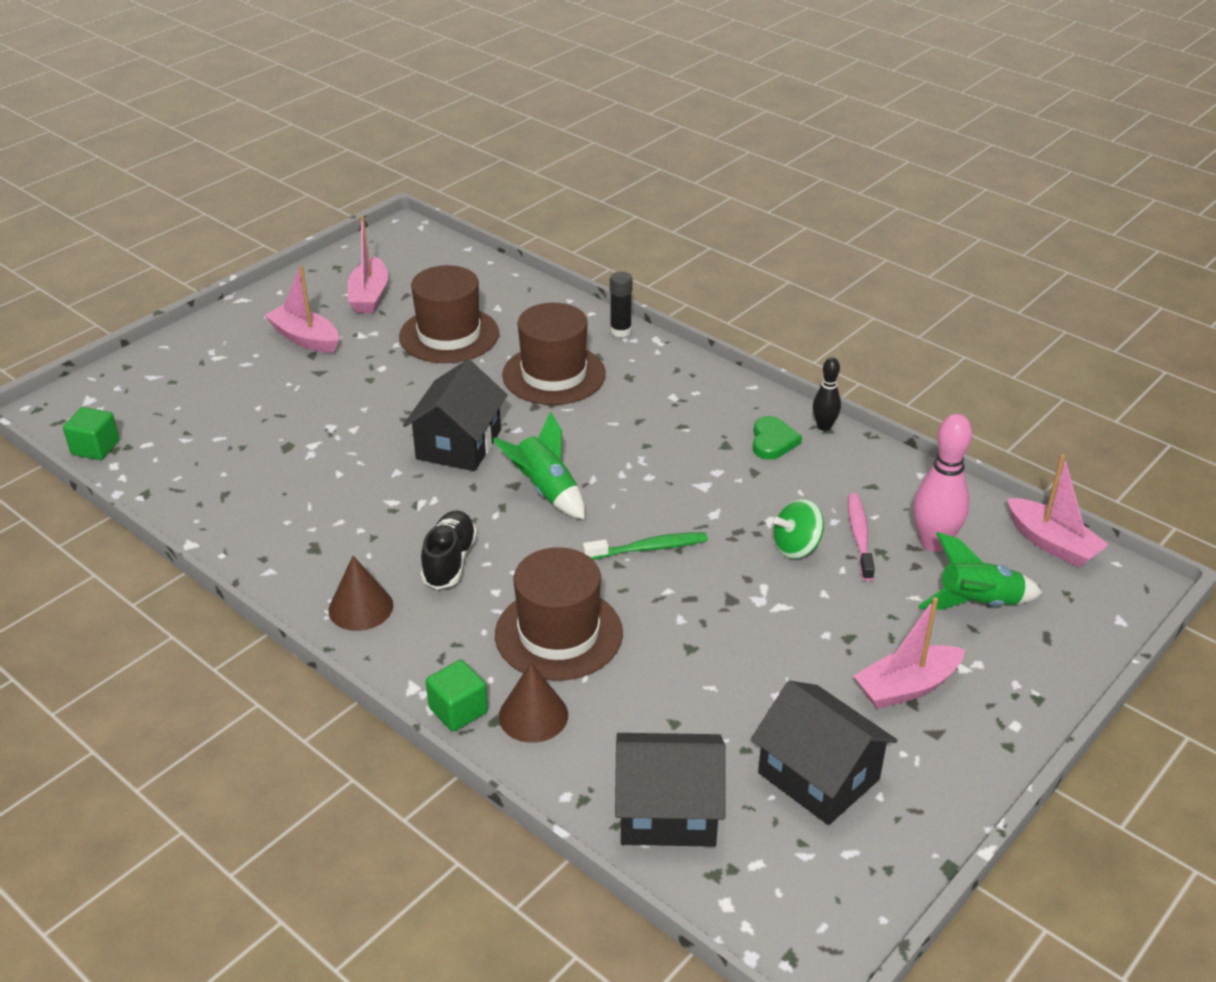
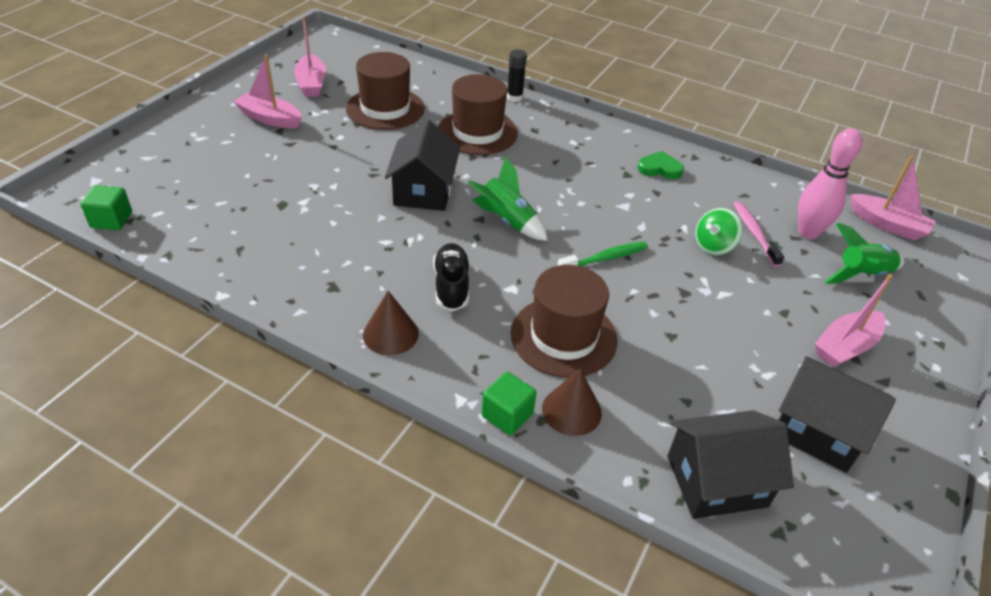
camera: 15 degrees left, 5 degrees up
(772, 441) = (659, 168): green heart -> green heart turned 75 degrees counterclockwise
(824, 426) = (691, 155): black bowling pin -> none

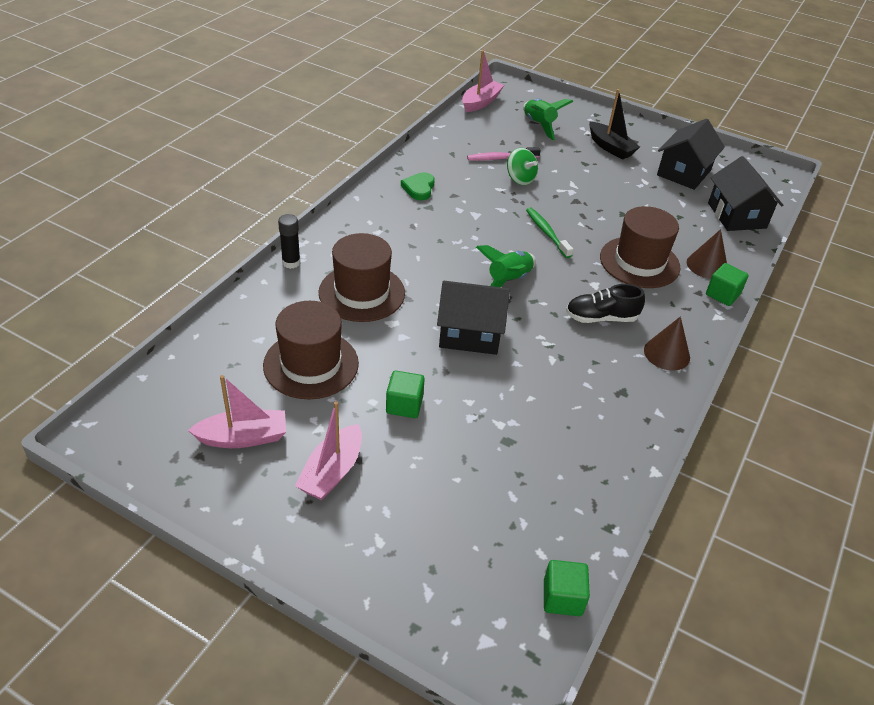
camera: 90 degrees left, 0 degrees up
(333, 151) = (404, 405): none -> green cube
(808, 232) = (496, 135): pink bowling pin -> none
(845, 347) = (610, 147): pink boat -> black boat

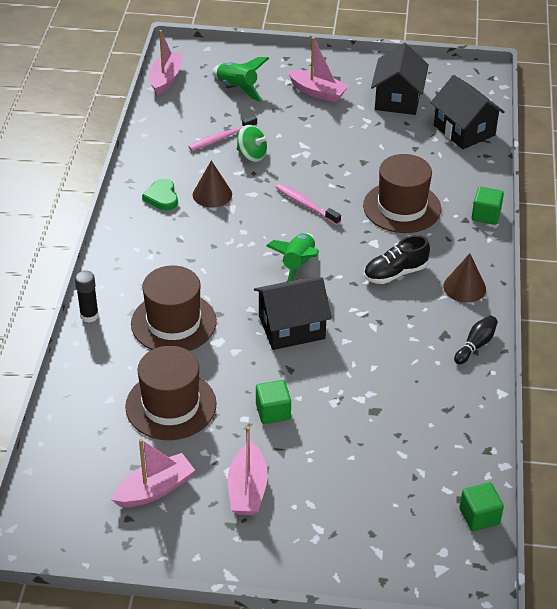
camera: 20 degrees left, 0 degrees up
(547, 233) = (306, 205): green toothbrush -> pink toothbrush
(610, 147) = (318, 92): black boat -> pink boat
(650, 413) = (475, 345): none -> black bowling pin
(707, 265) = (460, 191): brown cone -> brown cone (212, 194)

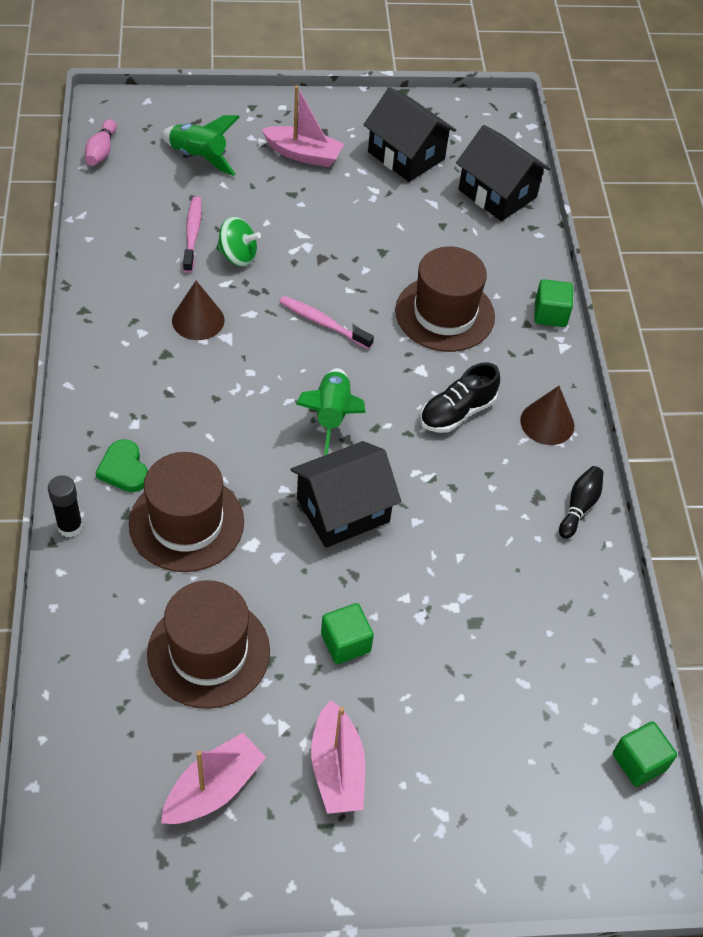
camera: 15 degrees left, 10 degrees up
(162, 197) = (132, 331): green heart -> green heart (124, 469)
(166, 79) = (101, 151): pink boat -> pink bowling pin
(221, 138) = (192, 234): pink toothbrush -> pink toothbrush turned 135 degrees clockwise
(398, 99) = (406, 155): black house -> black house turned 45 degrees counterclockwise

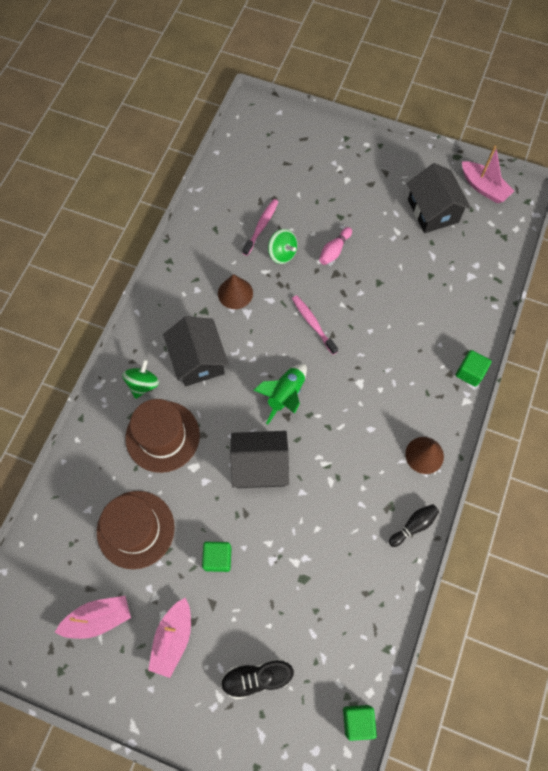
camera: 30 degrees right, 15 degrees up
(70, 527) = (95, 411): black glue stick -> none
(101, 151) = (233, 143): pink bowling pin -> pink bowling pin (334, 250)
(124, 469) = (143, 384): green heart -> green spinning top
(199, 157) = (292, 168): green rocket -> none
(303, 154) = (362, 187): pink boat -> pink boat (483, 187)
(445, 314) = (397, 346): brown hat -> none
(457, 412) = (368, 424): black shoe -> black shoe (256, 677)
(497, 193) = (482, 263): black house -> black house (198, 360)

